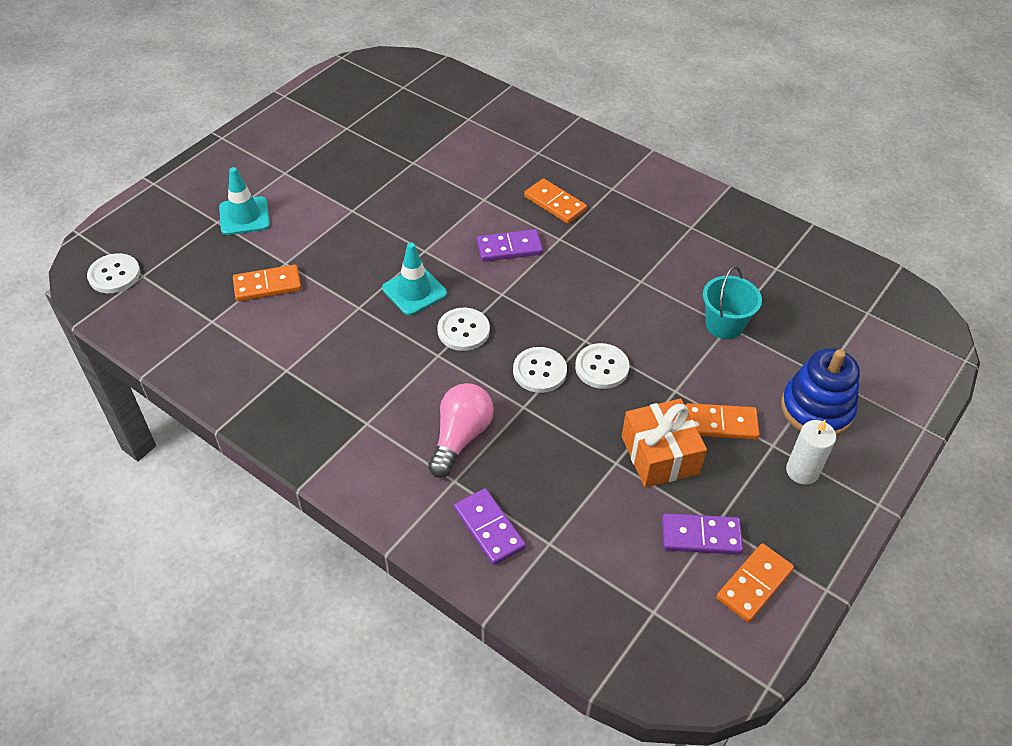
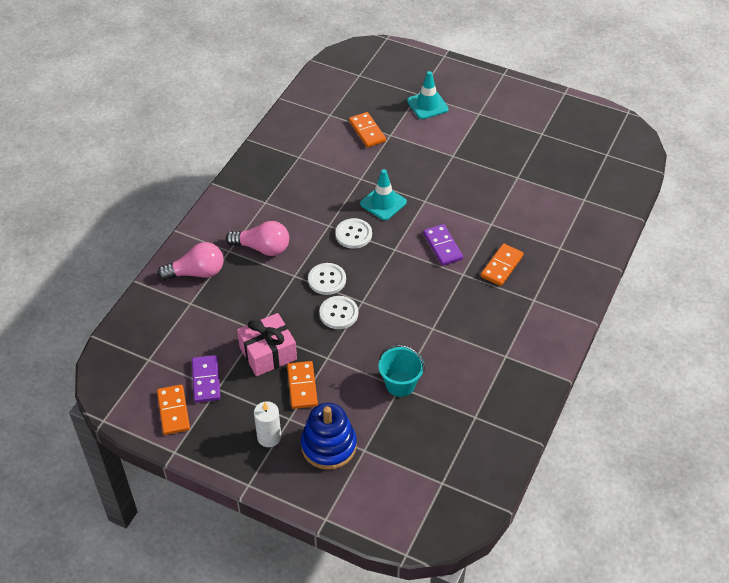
camera: 80 degrees right, 0 degrees up
(114, 275) = (356, 63): white button -> none
(489, 528) = (196, 273): purple domino -> pink light bulb
(659, 455) = (268, 353): orange gift -> pink gift
(754, 584) = (173, 411): orange domino -> orange domino turned 45 degrees clockwise

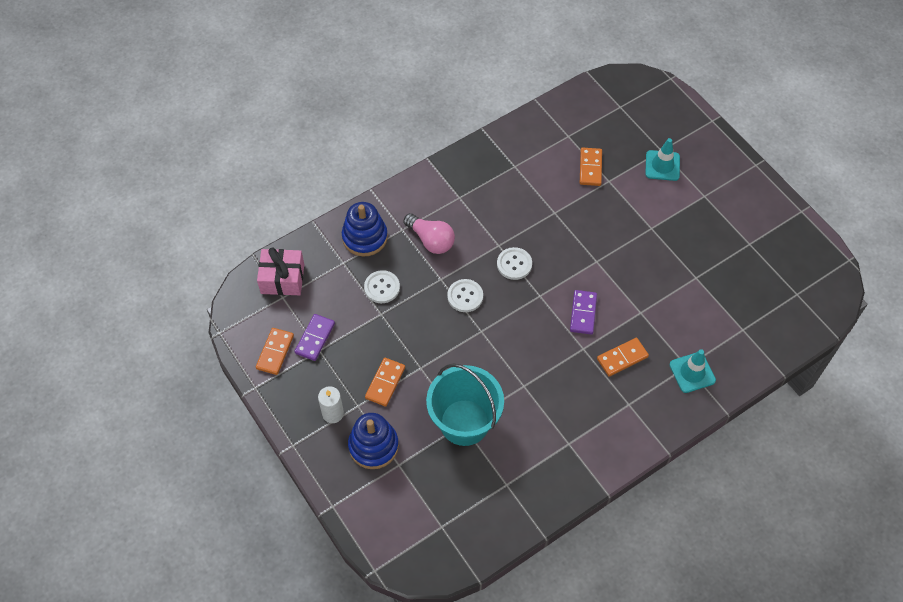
camera: 30 degrees right, 10 degrees up
(196, 273) = (365, 237): pink light bulb -> blue stacking toy
(268, 353) = (377, 339): pink gift -> pink gift (282, 278)
(338, 313) = (455, 332): white button -> white button (382, 287)
(383, 203) = (559, 246): turquoise traffic cone -> turquoise traffic cone (692, 372)
(400, 384) = (464, 422): turquoise bucket -> turquoise bucket, size x1.79

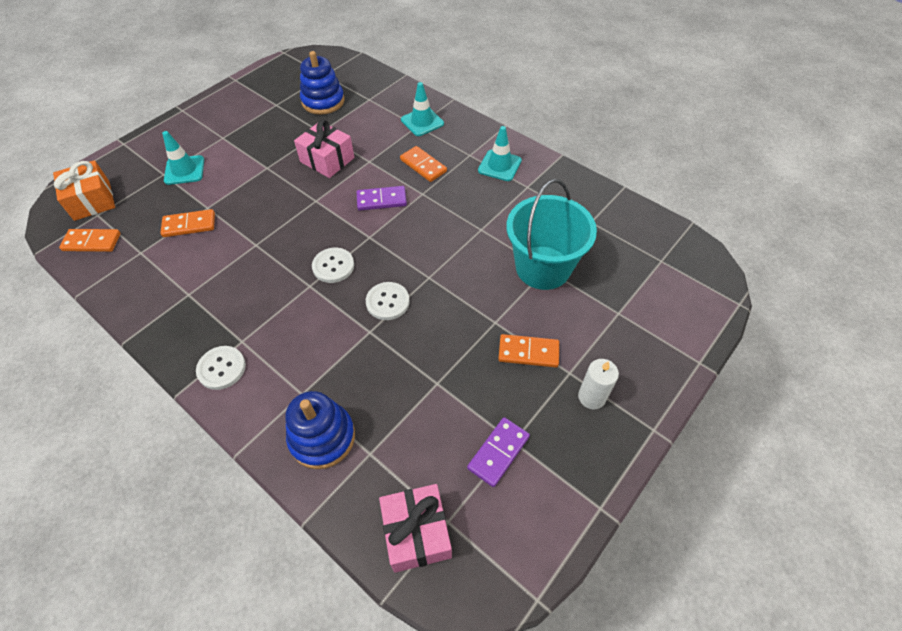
camera: 105 degrees left, 5 degrees down
(275, 352) = (538, 500): orange domino -> orange domino (92, 242)
(315, 338) = (498, 452): purple domino -> purple domino turned 60 degrees counterclockwise
(373, 446) = (610, 342): blue stacking toy -> blue stacking toy (323, 101)
(382, 287) = (398, 393): white button -> white button (221, 368)
(431, 240) = (314, 356): pink light bulb -> none
(605, 427) = (499, 165): none -> turquoise traffic cone
(638, 102) = (92, 200): none -> orange gift
(650, 278) = (327, 160): none -> pink gift

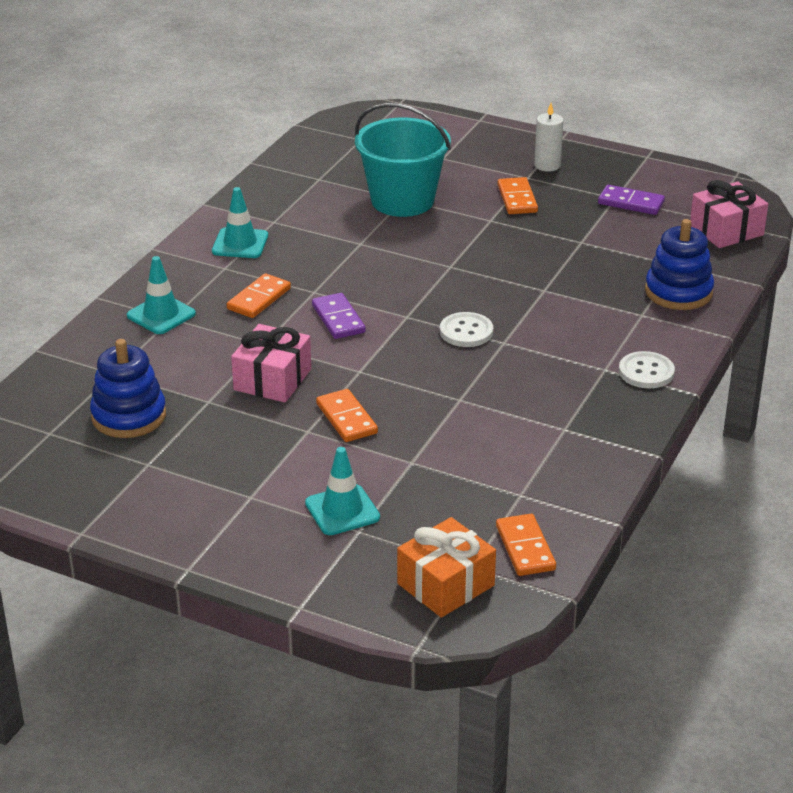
camera: 105 degrees left, 20 degrees down
(189, 225) = (452, 466): orange domino -> orange domino (347, 418)
(387, 302) = (499, 285): white button -> none

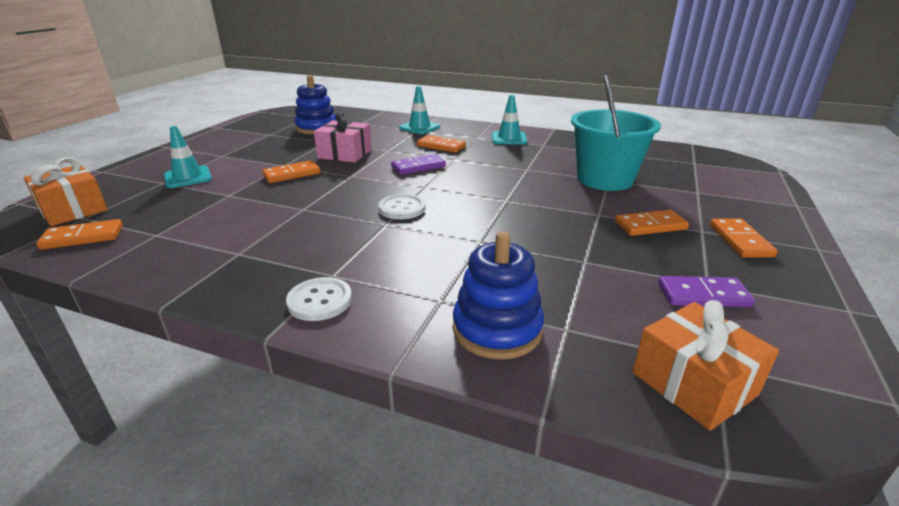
camera: 85 degrees right, 5 degrees down
(547, 165) = (740, 240): white candle -> orange domino
(631, 203) = (703, 295): purple domino -> purple domino turned 75 degrees clockwise
(726, 230) = (693, 383): pink gift -> orange gift

